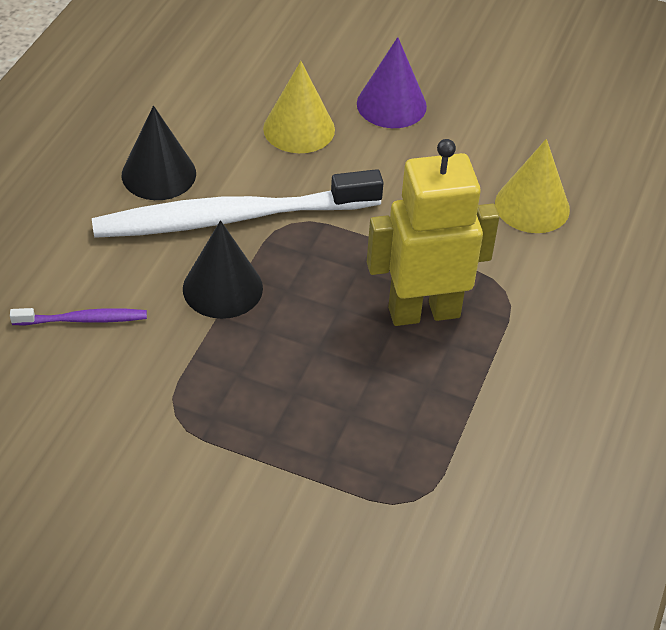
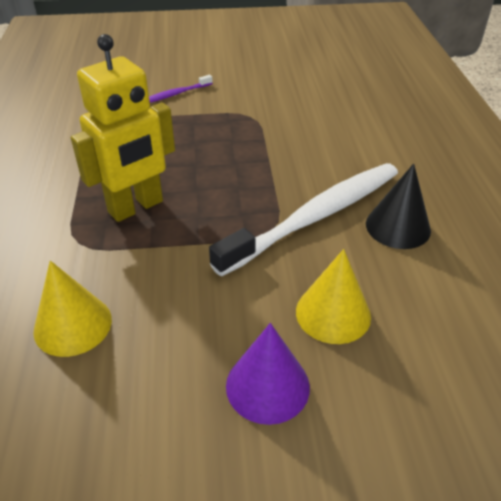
camera: 155 degrees right, 5 degrees down
(82, 320) = (341, 134): purple toothbrush -> purple toothbrush (176, 94)
(222, 288) = (279, 175): black cone -> none

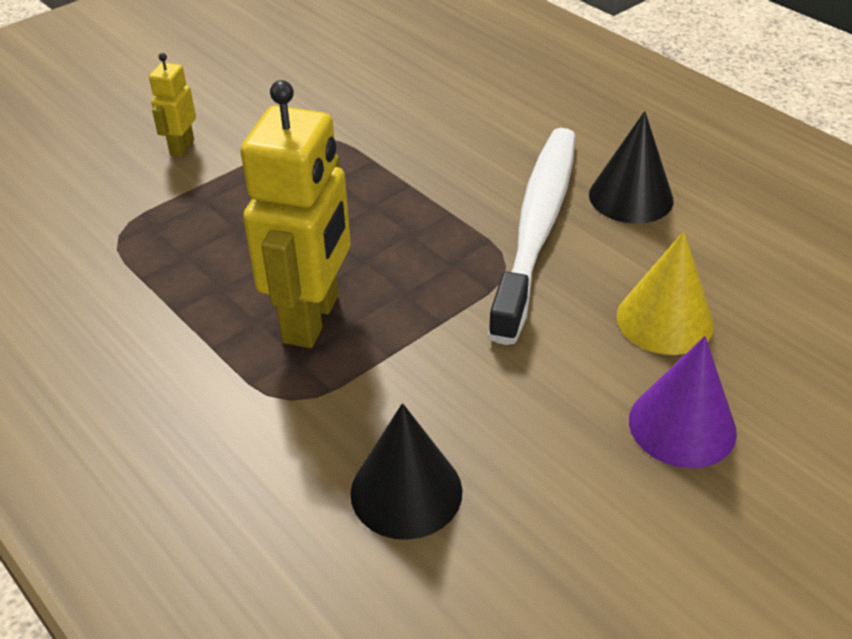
camera: 35 degrees left, 0 degrees up
(73, 325) = (406, 491): yellow cone -> black cone
(176, 94) = (181, 147): purple toothbrush -> yellow robot

